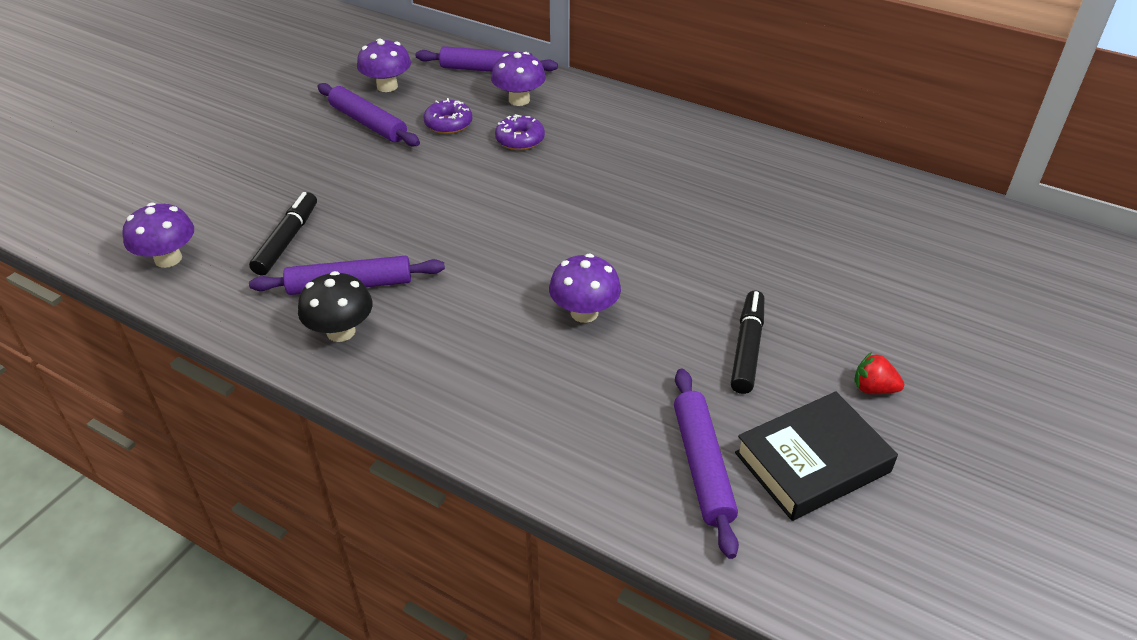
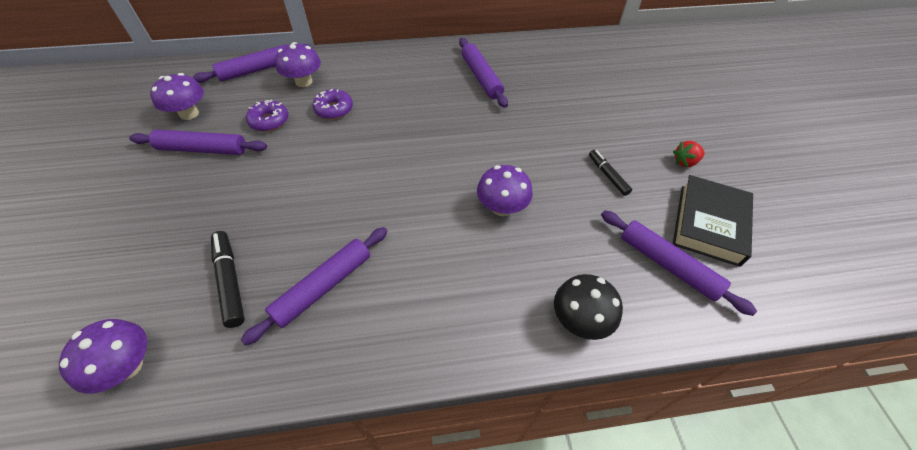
camera: 40 degrees left, 10 degrees up
(341, 331) = (355, 329): black mushroom -> black mushroom (579, 320)
(720, 177) = (481, 77): none -> purple rolling pin
(747, 348) = (607, 175): black marker -> black marker, size x0.66

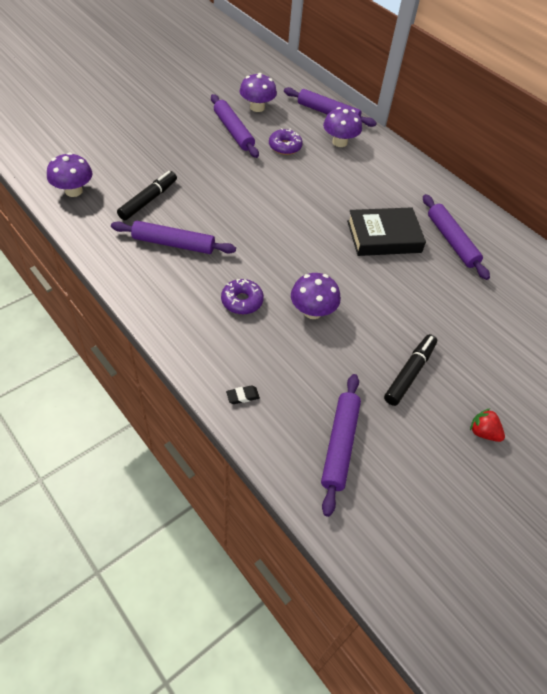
camera: 55 degrees right, 0 degrees up
(334, 109) = (327, 172): purple donut -> purple donut (242, 301)
(481, 77) = (451, 241): purple rolling pin -> purple rolling pin turned 60 degrees counterclockwise
(579, 320) = (242, 396): black mushroom -> black eraser
(607, 175) = (409, 373): black marker -> black marker, size x1.51
(709, 224) = (414, 469): black book -> black book (384, 236)

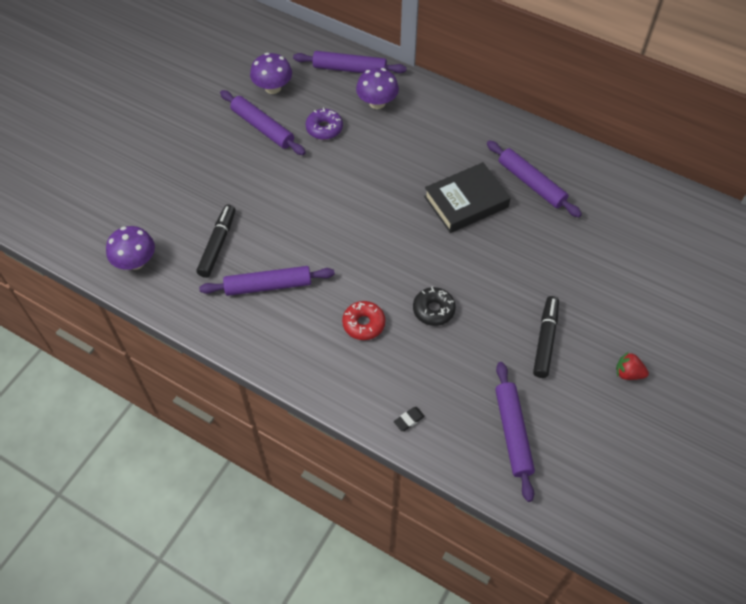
camera: 15 degrees left, 5 degrees up
(242, 301) = (363, 324): purple donut -> red donut
(312, 311) = (433, 310): purple mushroom -> black donut

